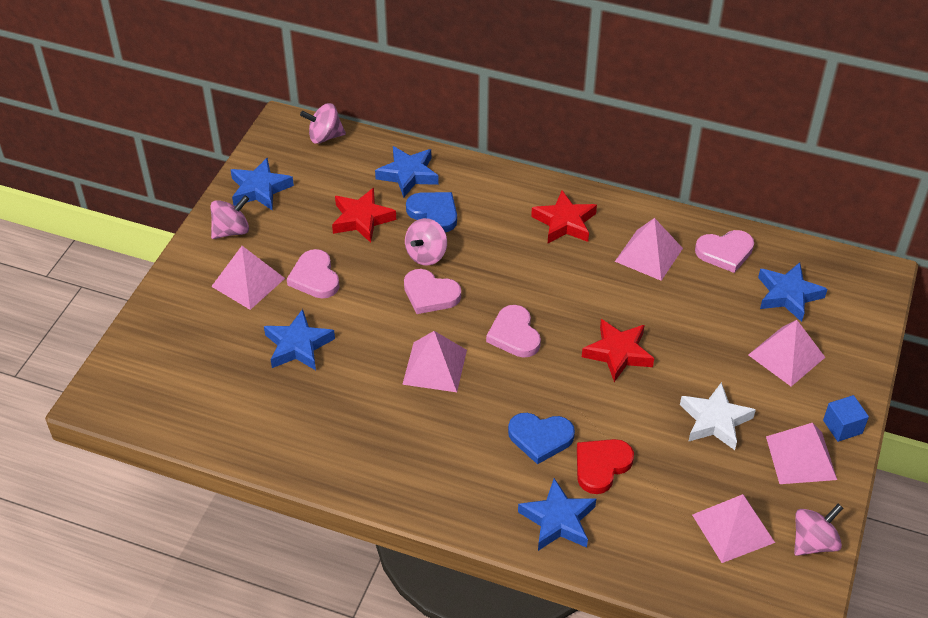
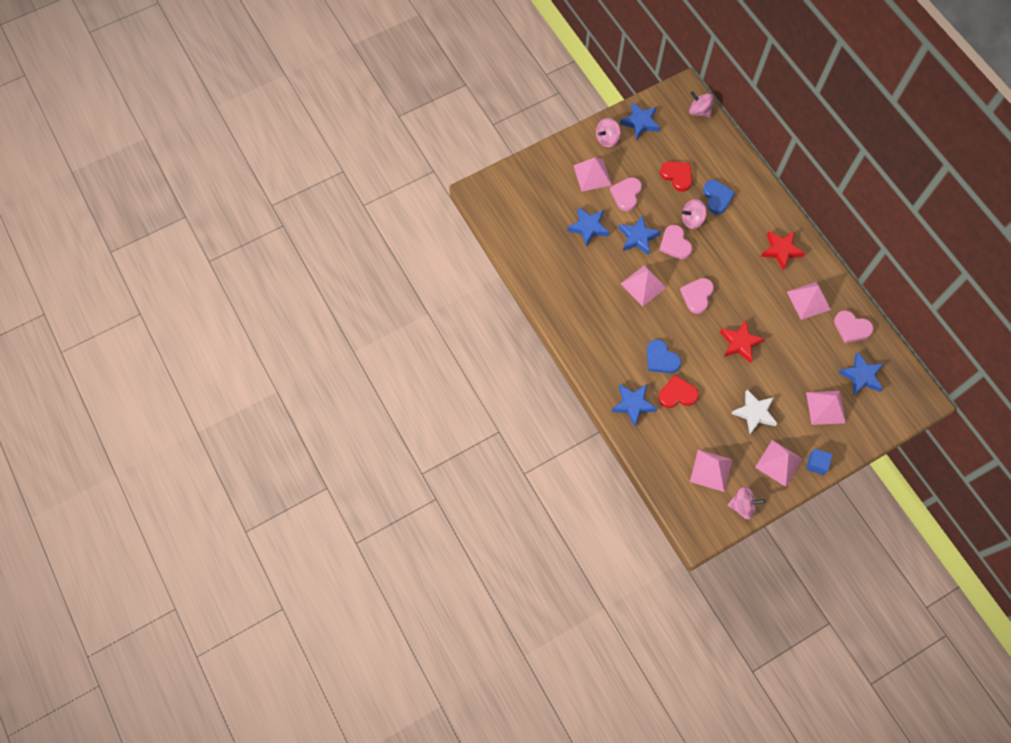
camera: 40 degrees right, 20 degrees up
(231, 231) = (607, 139): pink spinning top -> pink spinning top turned 135 degrees clockwise
(362, 219) = (677, 176): red star -> red heart
(408, 175) = (723, 165): blue star -> blue star (638, 237)

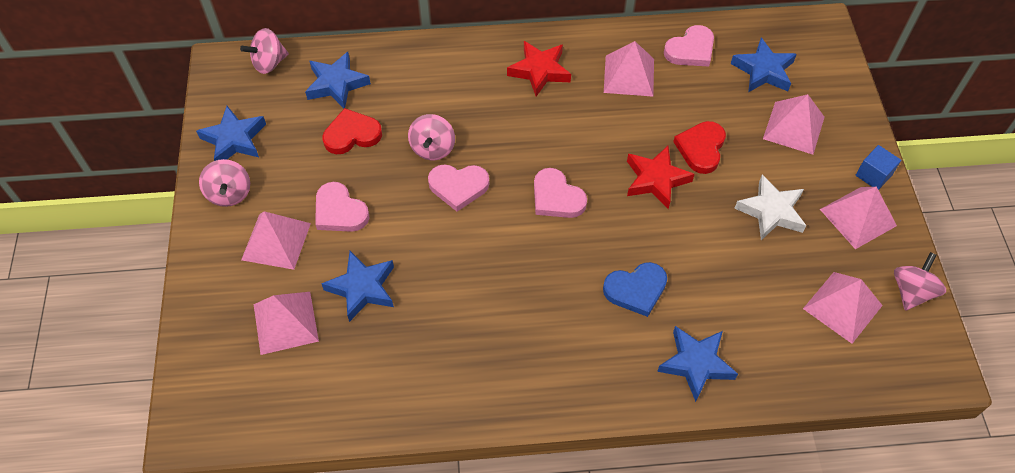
camera: 65 degrees left, 10 degrees down
(638, 237) = (420, 229): blue star -> blue star (336, 84)
(643, 285) = (503, 258): pink pyramid -> pink pyramid (285, 322)
(677, 394) = (703, 295): red heart -> red heart (701, 148)
(717, 198) = (417, 104): blue heart -> none

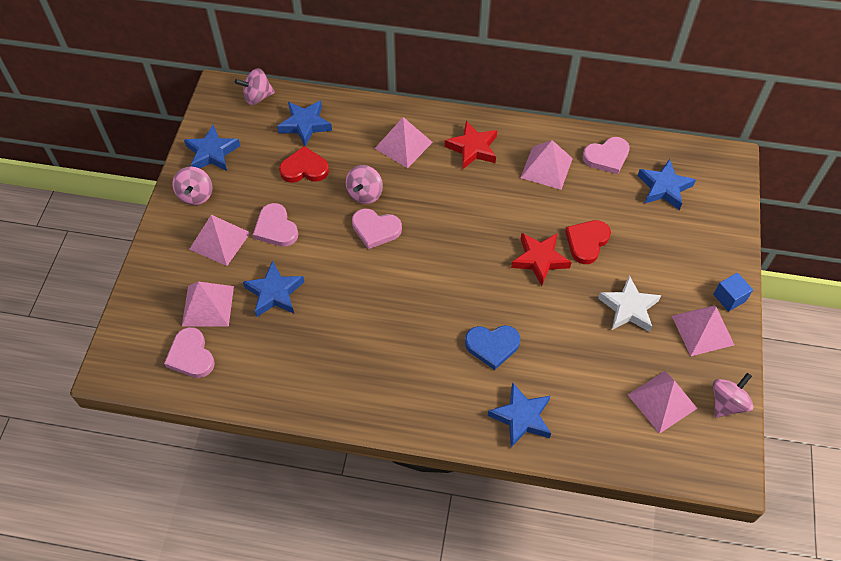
camera: 15 degrees right, 0 degrees up
(556, 197) = (452, 256): pink heart -> pink heart (191, 356)
(793, 127) = (673, 242): pink pyramid -> pink pyramid (403, 145)

